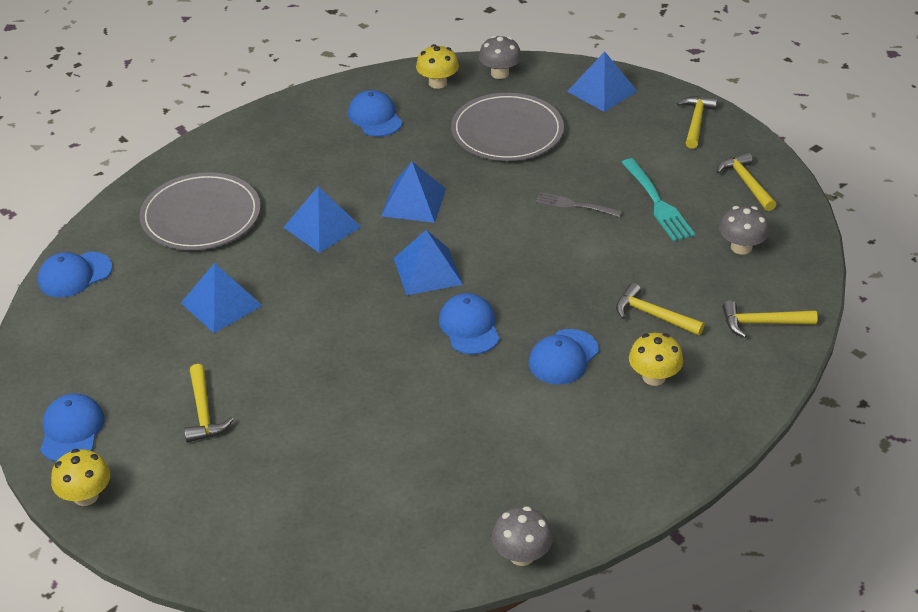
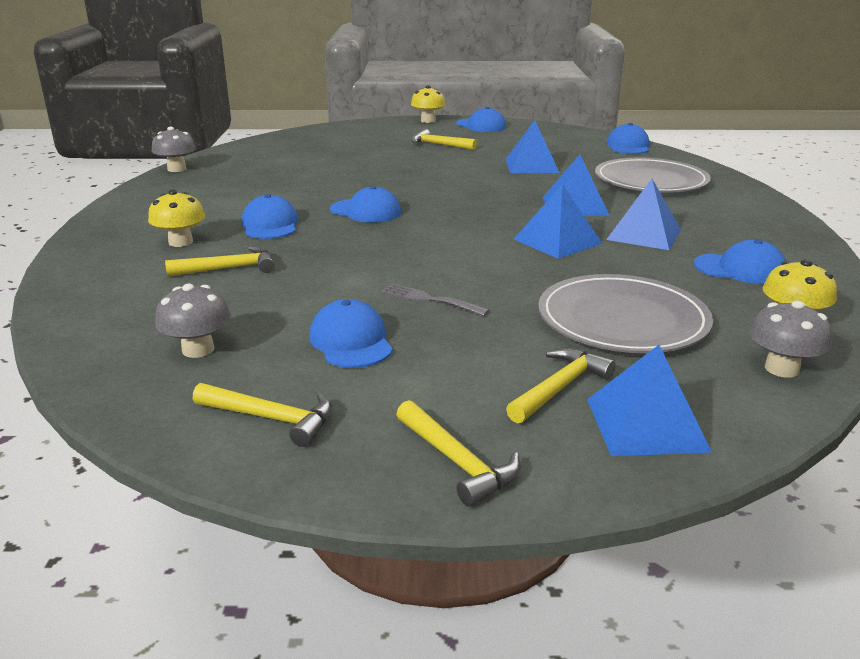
camera: 130 degrees right, 15 degrees down
(427, 271) = (454, 219): blue pyramid -> blue pyramid (644, 234)
(574, 205) = (429, 299): grey fork -> grey fork turned 120 degrees counterclockwise
(657, 203) = (351, 341): turquoise fork -> blue cap
(762, 323) = (108, 305): yellow hammer -> yellow hammer (560, 388)

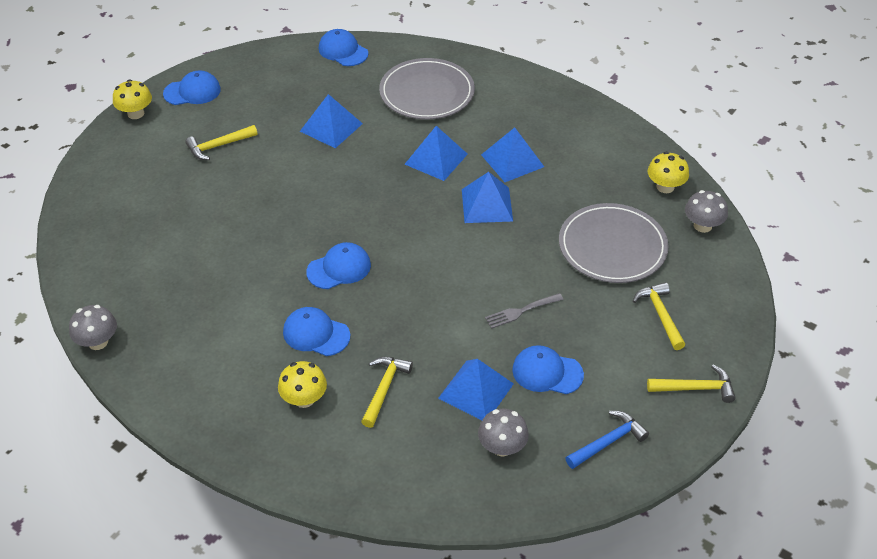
camera: 55 degrees left, 20 degrees up
(271, 418) = (608, 442): yellow hammer -> blue hammer
(646, 424) = (712, 305): blue pyramid -> blue pyramid (476, 390)
(740, 269) = (594, 158): blue cap -> none

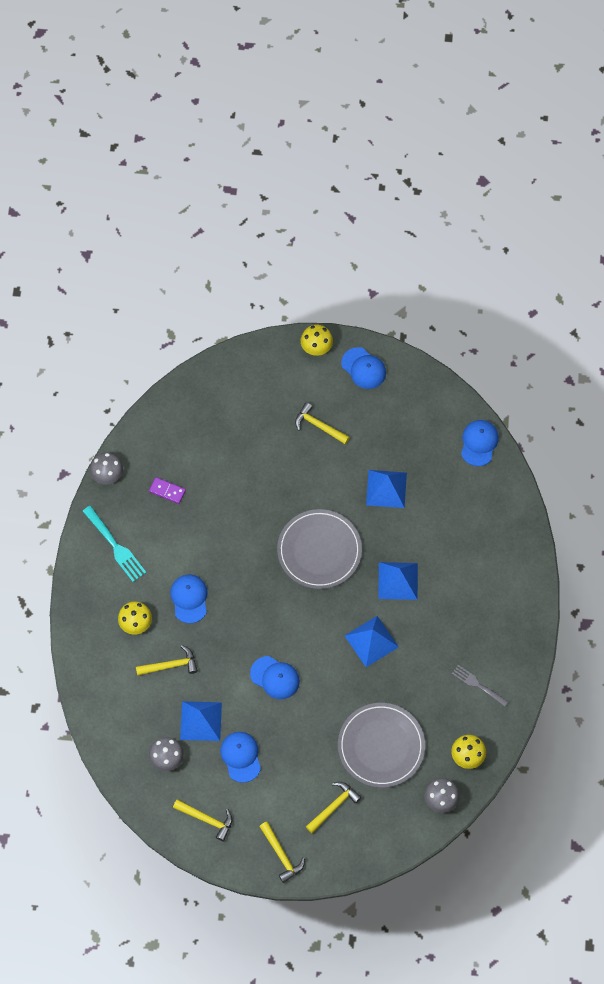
camera: 60 degrees right, 20 degrees up
(170, 296) = (167, 491): none -> purple domino
(191, 375) = (115, 546): none -> turquoise fork
(339, 268) = (252, 579): blue cap -> blue cap (275, 677)
(427, 93) = (468, 533): grey plate -> grey plate (319, 550)
(512, 160) = (429, 634): blue pyramid -> none
(521, 311) = (283, 715): grey fork -> grey fork (478, 685)
(608, 442) = (206, 819): blue hammer -> yellow hammer

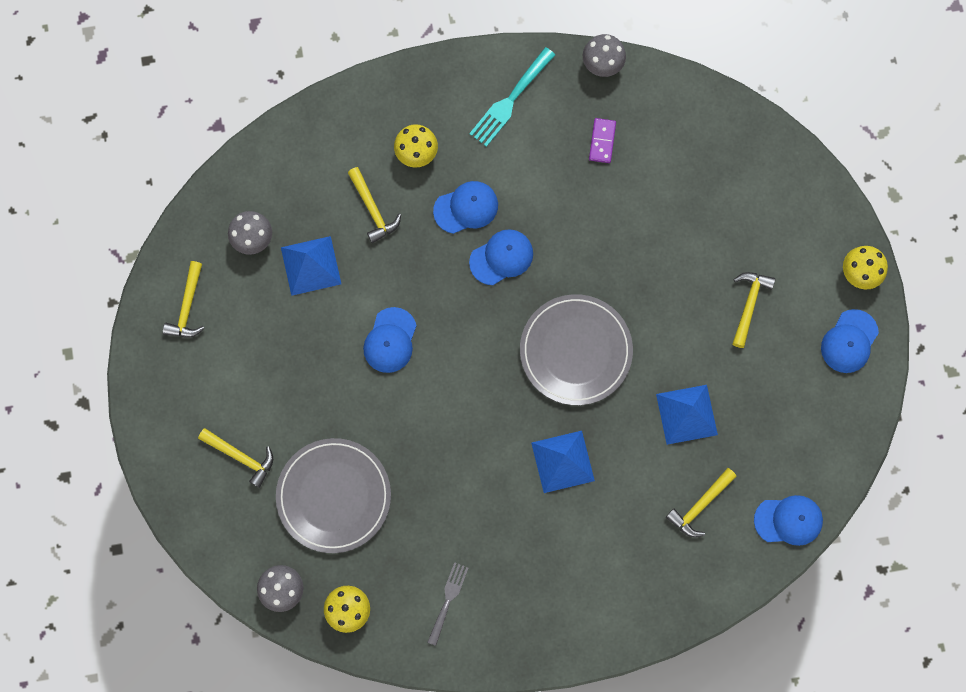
camera: 75 degrees right, 10 degrees up
(241, 757) = (277, 326): blue cap -> blue cap (501, 257)
(281, 855) = (164, 409): yellow hammer -> yellow hammer (700, 505)
(371, 641) = (471, 448): blue pyramid -> none

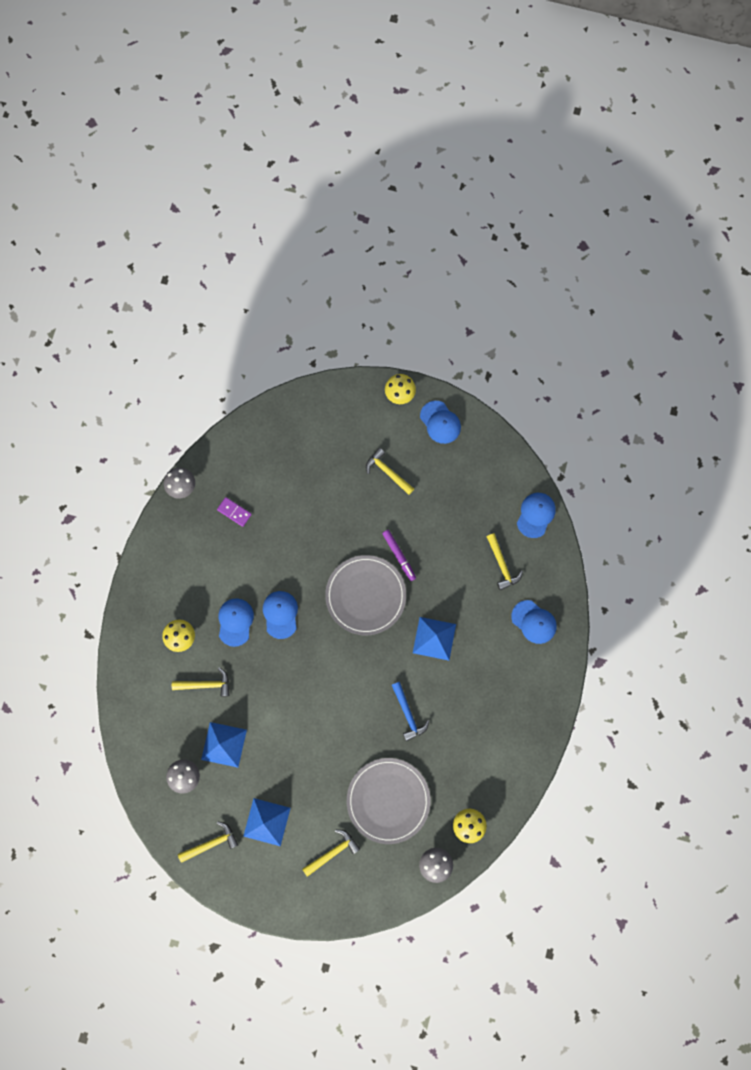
camera: 65 degrees left, 0 degrees up
(187, 307) = (211, 843): yellow hammer -> yellow hammer turned 60 degrees counterclockwise
(390, 340) = (301, 714): blue cap -> blue cap (534, 622)
(448, 600) = (491, 755): grey fork -> none
(451, 472) = (408, 714): none -> blue hammer
(510, 100) = (176, 558): turquoise fork -> none
(647, 369) = (399, 556): none -> purple marker
(686, 414) = (440, 545): blue pyramid -> blue pyramid (266, 822)

